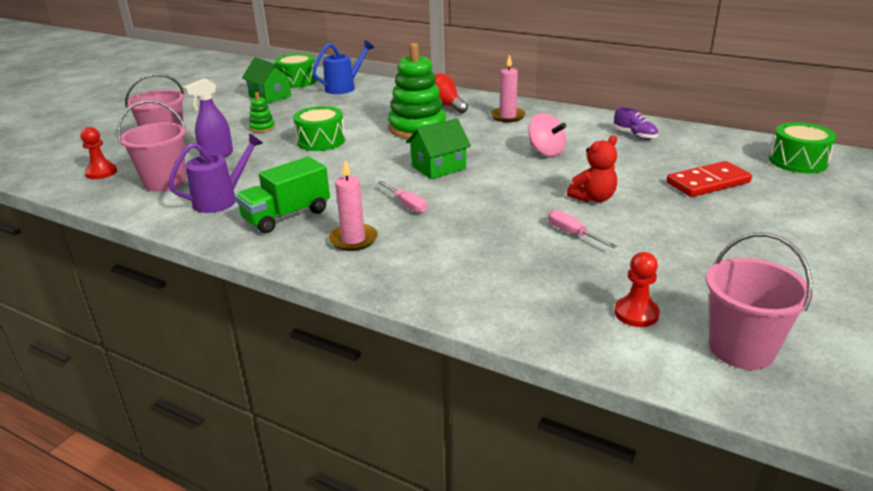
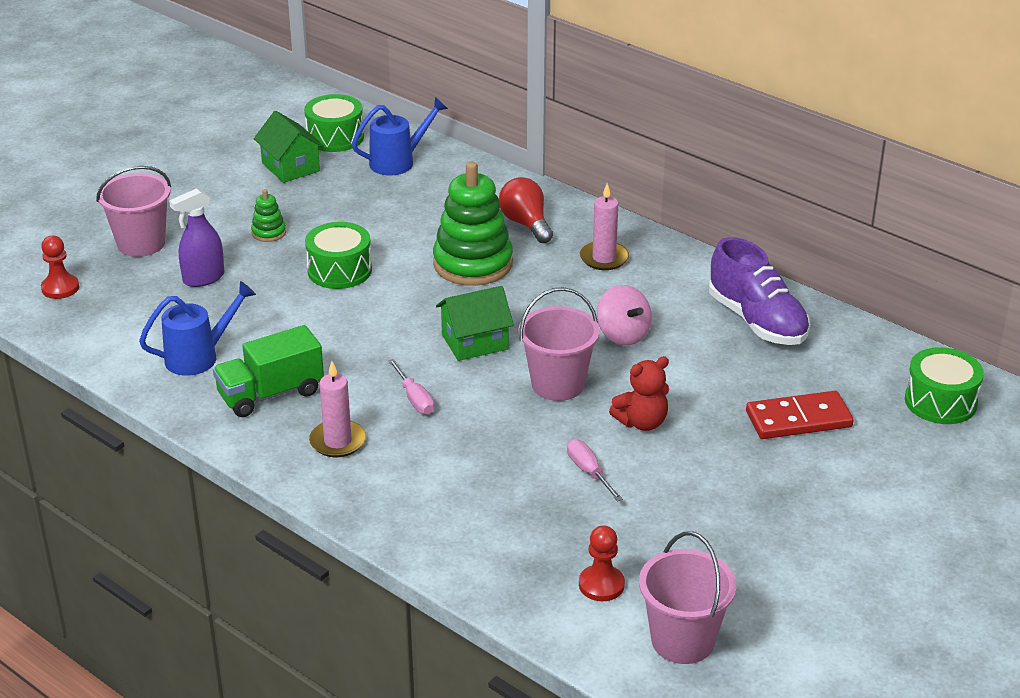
camera: 10 degrees right, 5 degrees up
(165, 182) = (135, 316): pink bucket -> pink bucket (557, 384)
(221, 200) = (199, 357): purple watering can -> blue watering can
(634, 135) = (757, 321): purple shoe -> purple shoe, size x2.00

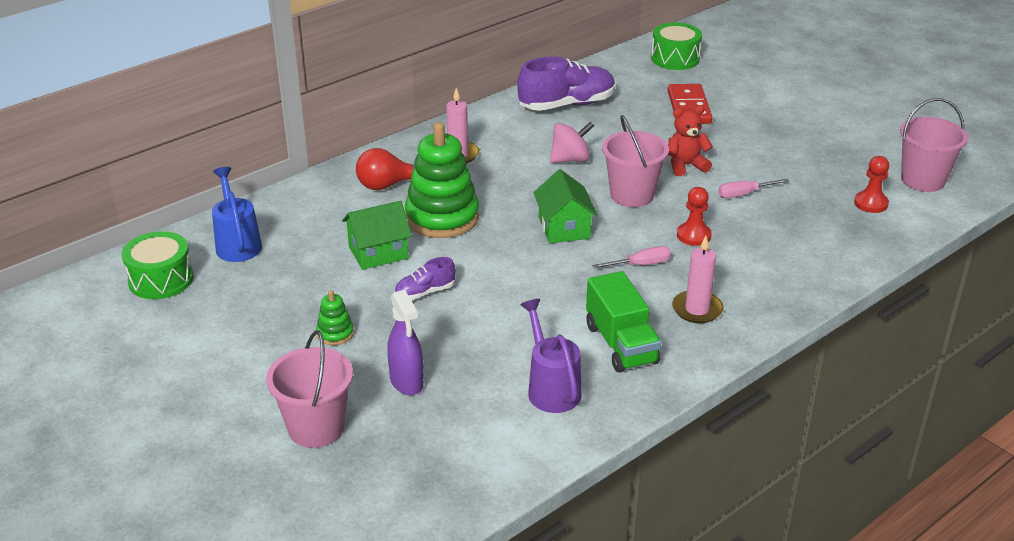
camera: 80 degrees left, 0 degrees up
(60, 288) = (387, 495): red pawn -> red pawn (693, 235)
(199, 357) = (551, 388): blue watering can -> purple watering can
(290, 167) = (206, 313): green house -> green house (378, 252)
(339, 270) = (425, 292): green drum -> purple shoe
(642, 422) = (685, 165): red teddy bear -> red teddy bear turned 90 degrees counterclockwise

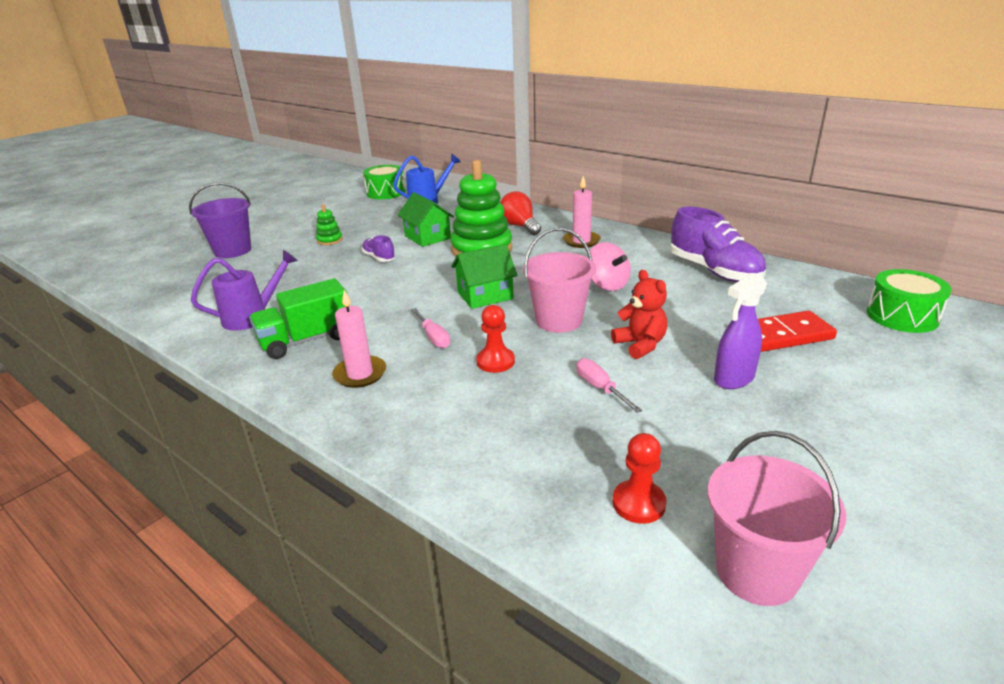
camera: 80 degrees right, 5 degrees down
(316, 428) = (232, 251): pink bucket -> purple bucket
(407, 382) = (272, 267): purple spray bottle -> purple spray bottle (733, 379)

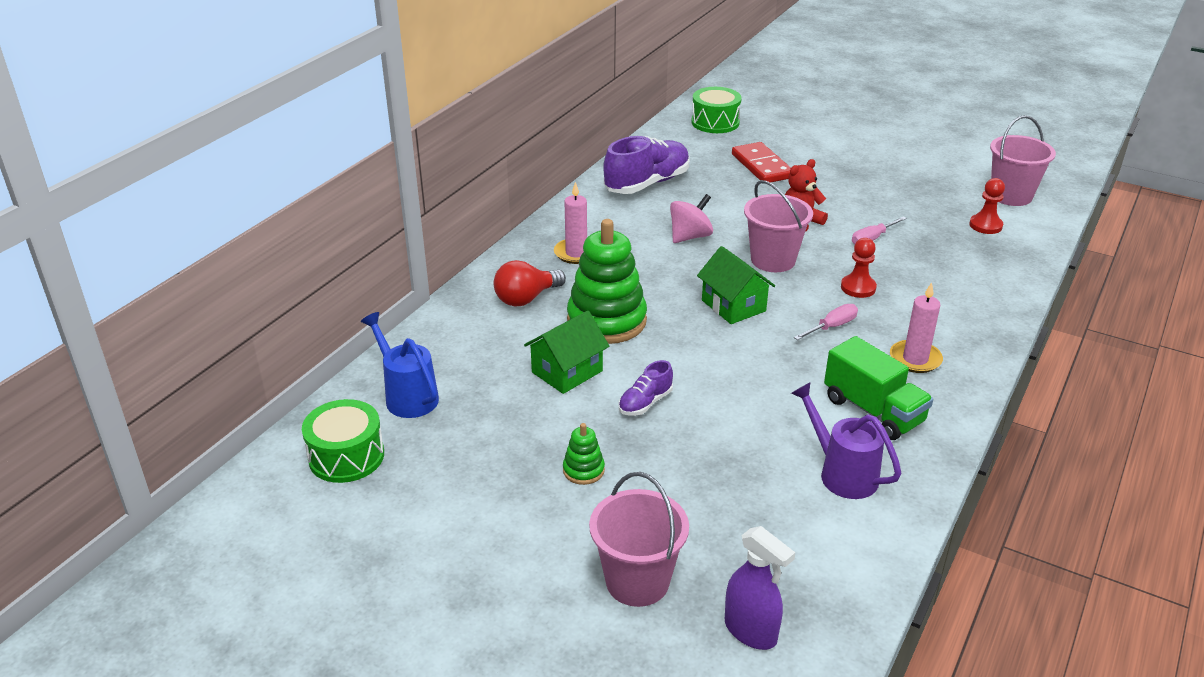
camera: 100 degrees left, 5 degrees up
(232, 251) = (637, 581): purple bucket -> pink bucket
(733, 379) = (833, 188): purple spray bottle -> purple spray bottle (751, 631)

